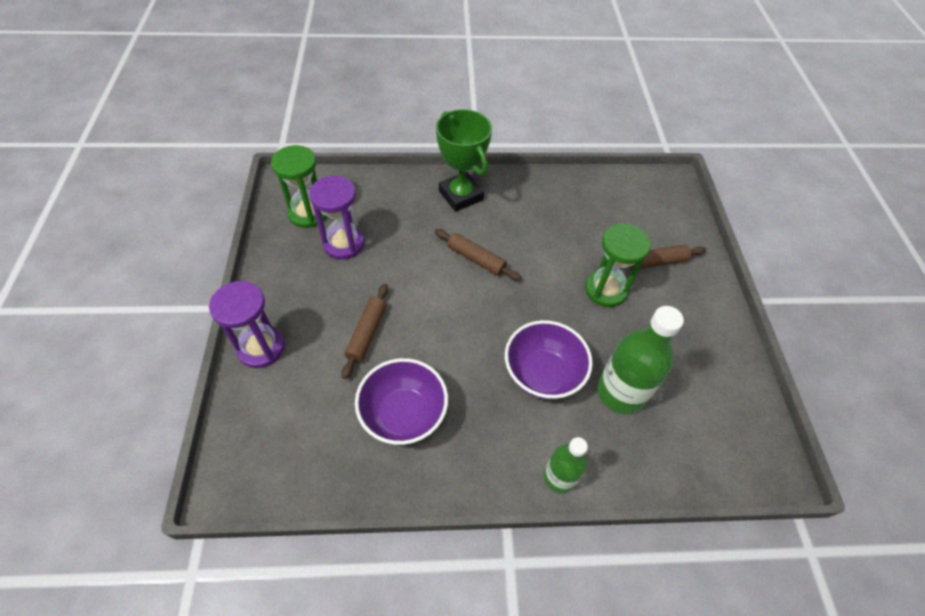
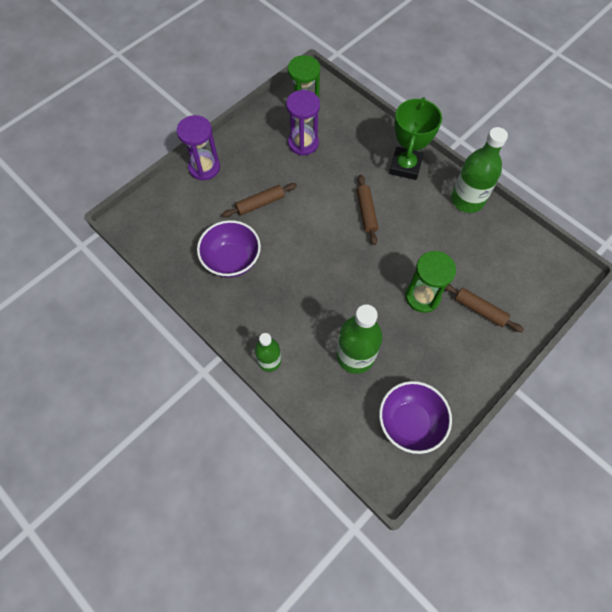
camera: 50 degrees right, 10 degrees up
(541, 185) = (467, 200): none -> green bottle
(542, 374) = (324, 306): purple bowl -> purple bowl (410, 422)

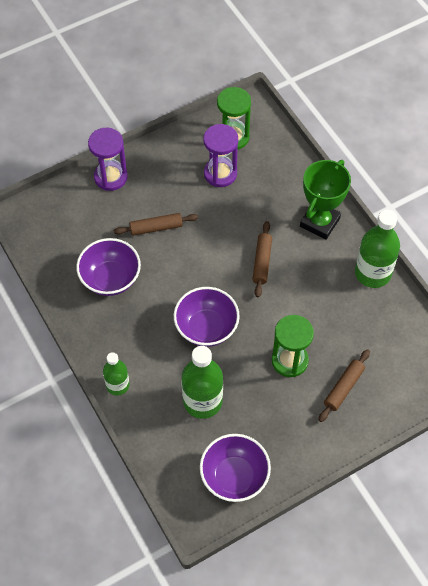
camera: 15 degrees right, 5 degrees down
(336, 285) = (206, 328): none -> purple bowl
(480, 310) = (343, 388): brown rolling pin -> brown rolling pin turned 75 degrees clockwise

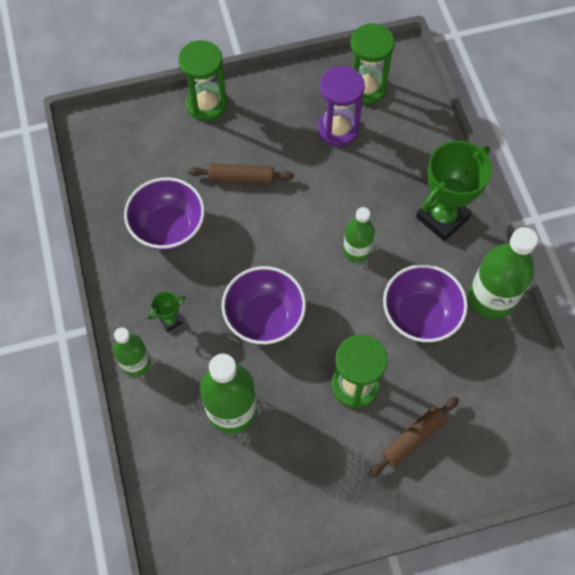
camera: 15 degrees right, 5 degrees up
(110, 177) = (206, 104): purple hourglass -> green hourglass
(134, 347) = (170, 320): none -> green trophy
(234, 476) = (242, 519): purple bowl -> purple bowl (420, 315)
(262, 262) = (356, 250): brown rolling pin -> green bottle

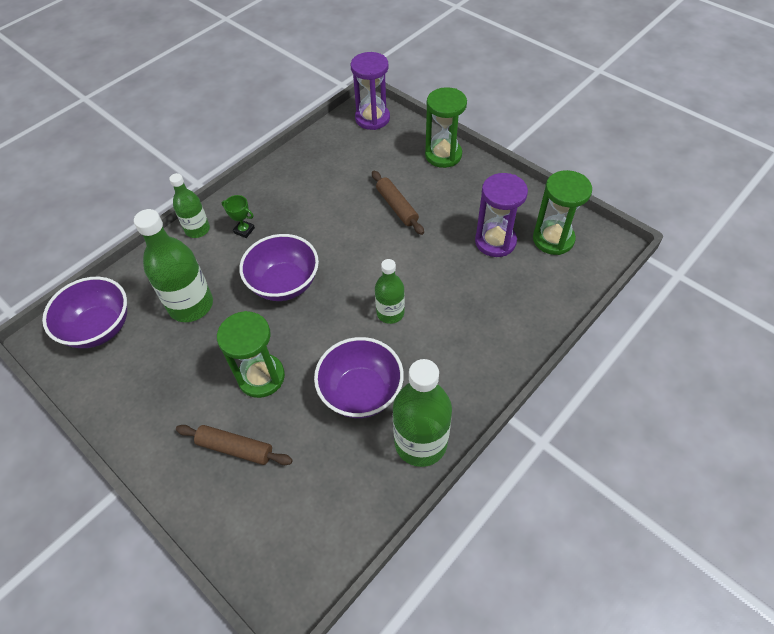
camera: 60 degrees right, 10 degrees down
(107, 131) = (372, 118): none -> purple hourglass
(168, 228) = (320, 189): purple bowl -> purple bowl (99, 328)
(442, 217) = (474, 359): green trophy -> none

